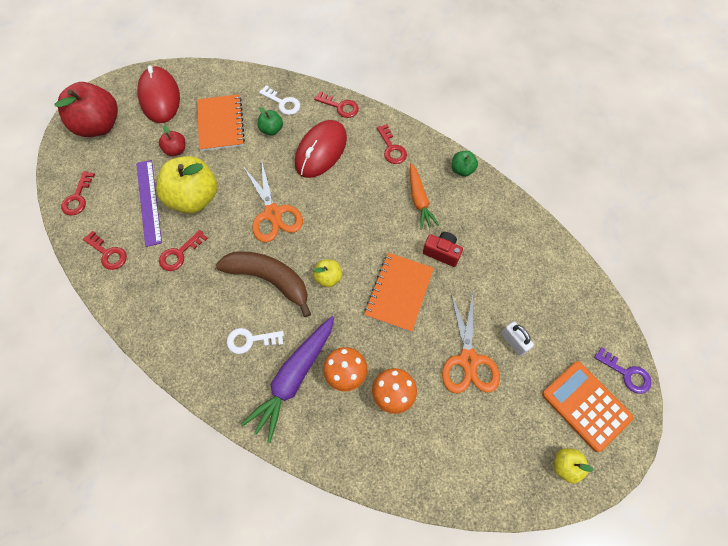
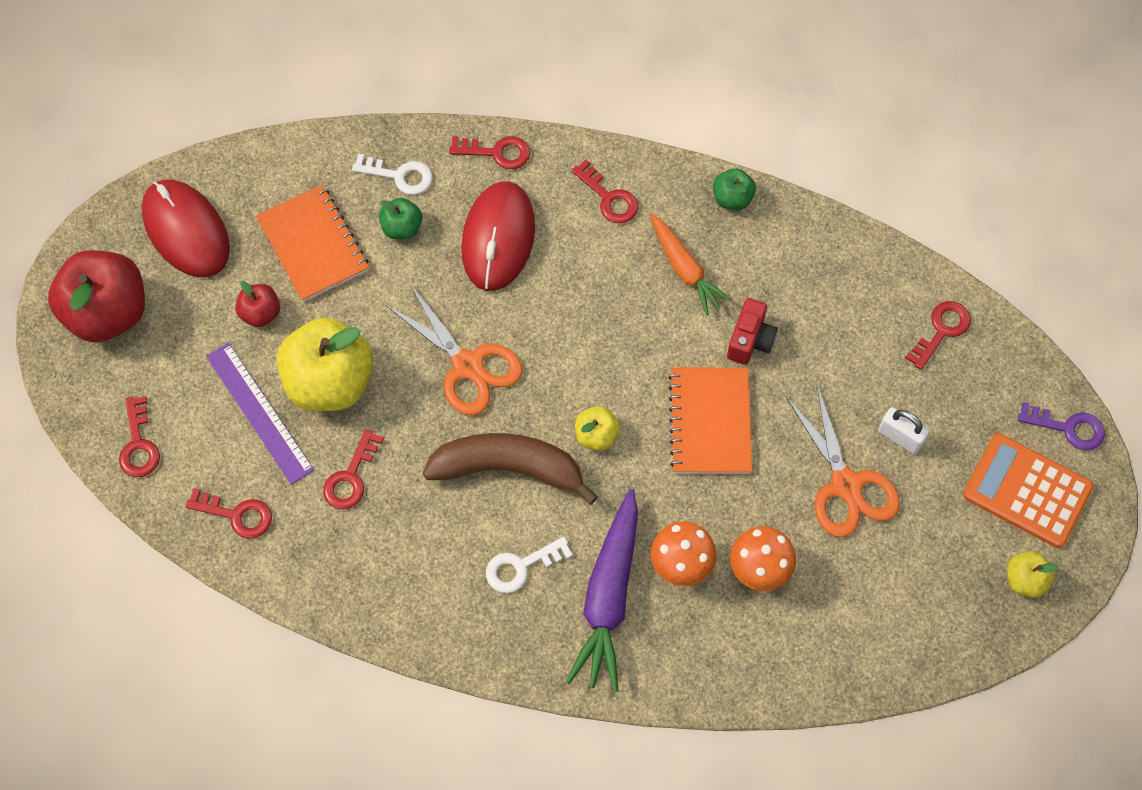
camera: 20 degrees left, 0 degrees up
(442, 252) = (750, 340): red camera -> red camera turned 105 degrees clockwise
(562, 285) = (941, 331): none -> red key

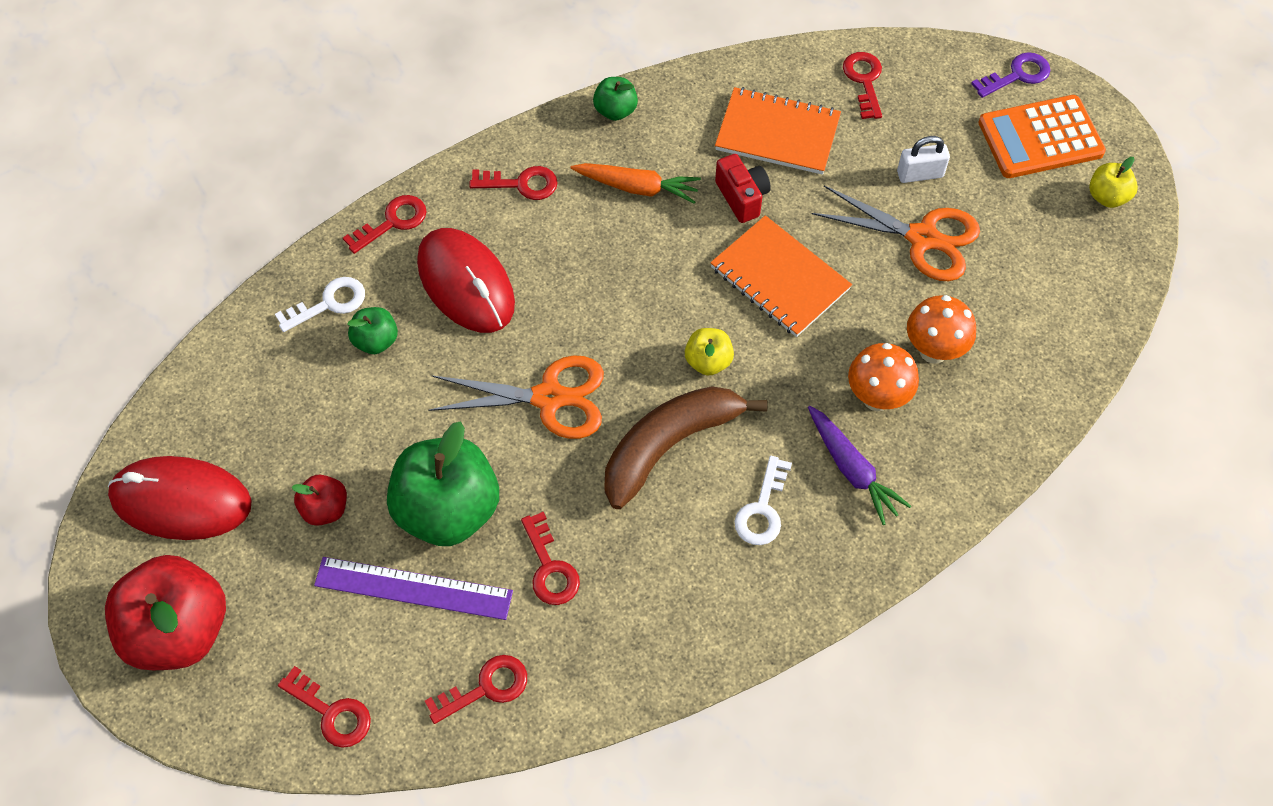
camera: 45 degrees left, 5 degrees down
(313, 245) = (312, 416): orange notebook -> orange notebook (777, 133)
(330, 382) = (448, 510): yellow apple -> green apple
(608, 597) = (852, 469): purple carrot -> purple carrot, size x0.64

